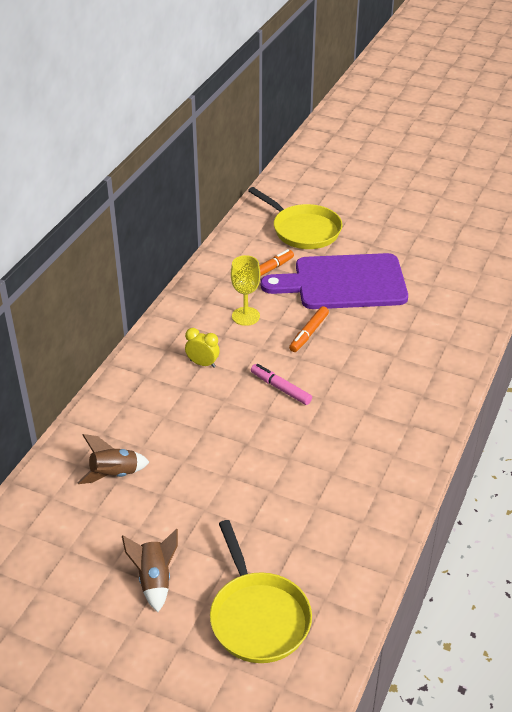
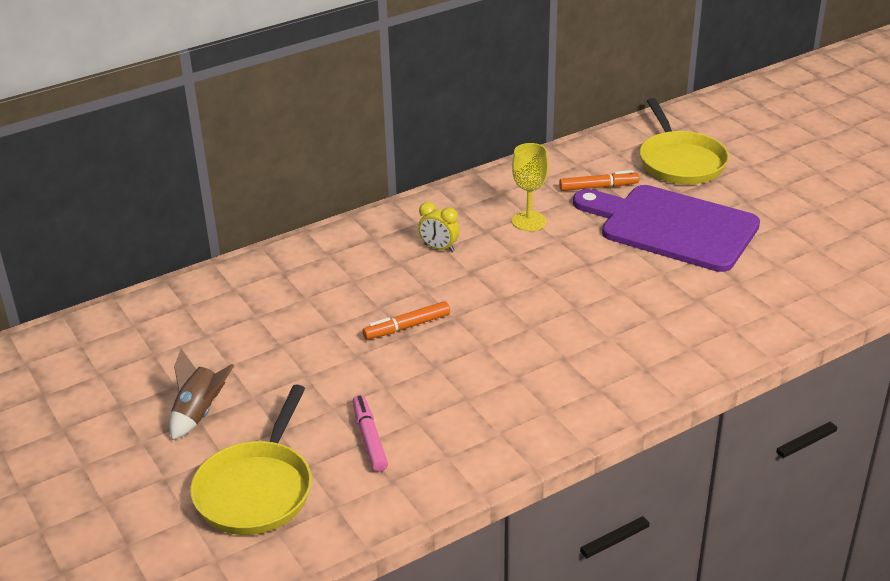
camera: 35 degrees right, 5 degrees down
(114, 475) = (256, 310): brown rocket -> none
(202, 364) = (439, 248): yellow clock -> yellow clock turned 150 degrees clockwise
(280, 388) = (494, 300): pink marker -> pink marker (369, 438)
(309, 333) = (580, 261): orange marker -> orange marker (407, 327)

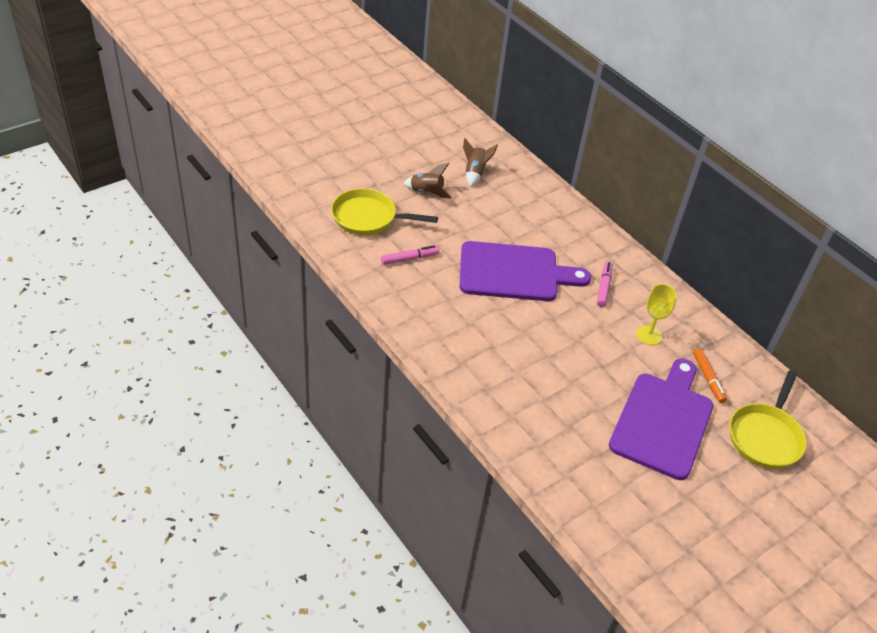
camera: 80 degrees right, 10 degrees up
(159, 354) = (475, 173): none -> brown rocket
(407, 327) = (514, 272): orange marker -> purple cutting board
(439, 248) = (604, 287): yellow clock -> pink marker
(680, 161) = (765, 436): yellow pan -> yellow pan turned 45 degrees counterclockwise

